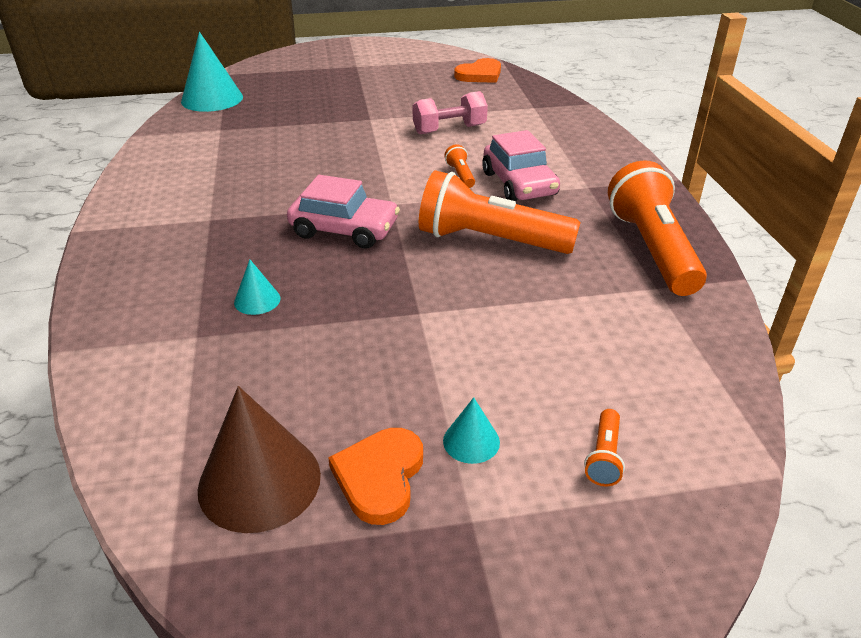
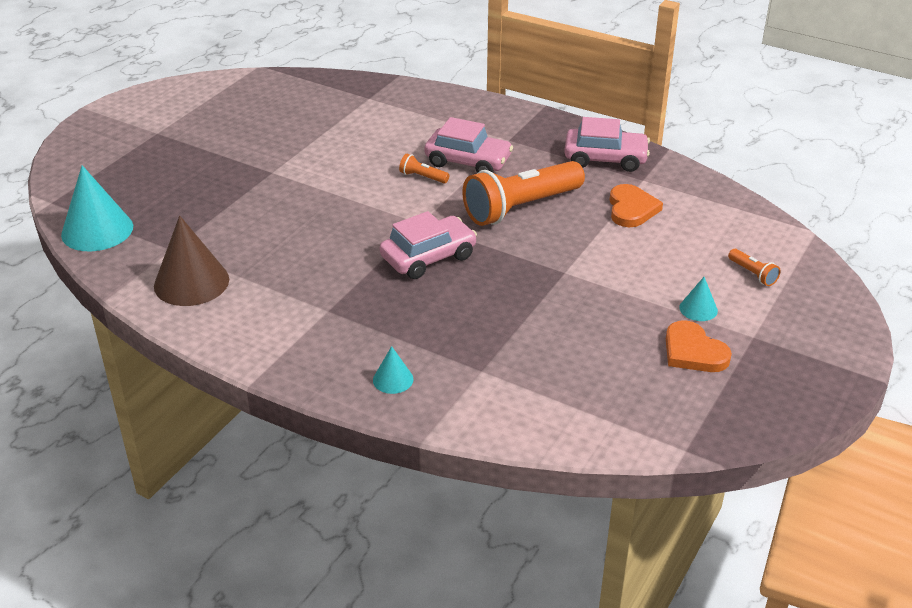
camera: 50 degrees left, 0 degrees up
(257, 300) = (470, 329): turquoise cone -> turquoise cone (393, 379)
(259, 481) = (653, 395): brown cone -> brown cone (191, 282)
(449, 129) = (347, 148): pink dumbbell -> none
(480, 74) = (276, 89): orange heart -> orange heart (631, 209)
(652, 249) = (605, 159): orange flashlight -> pink car

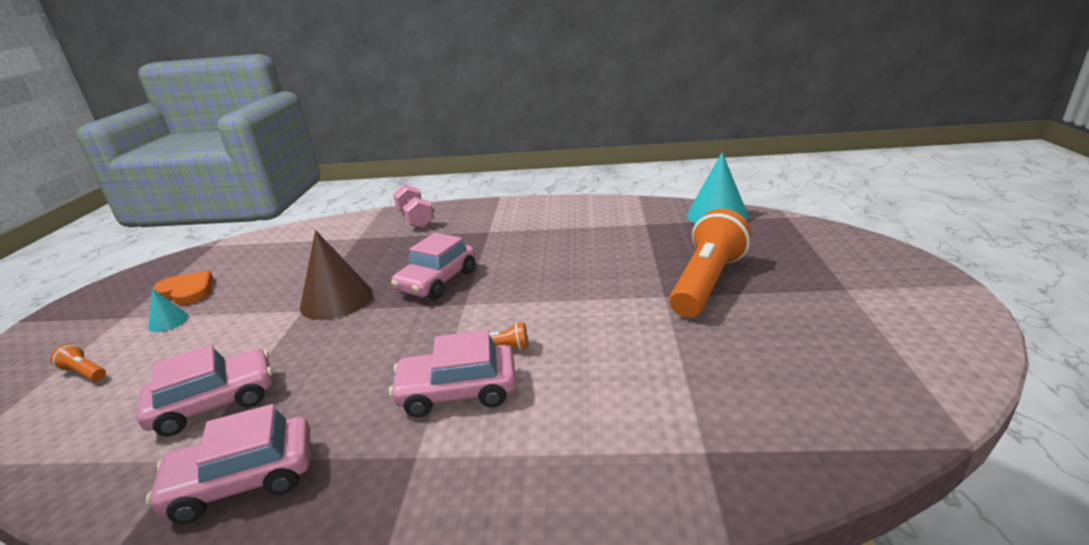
camera: 155 degrees right, 10 degrees down
(191, 282) = (600, 215): brown cone -> brown cone (336, 300)
(393, 379) = (415, 219): turquoise cone -> pink dumbbell
(520, 208) = (363, 354): orange flashlight -> orange flashlight (706, 282)
(631, 209) = (215, 402): orange heart -> pink car

